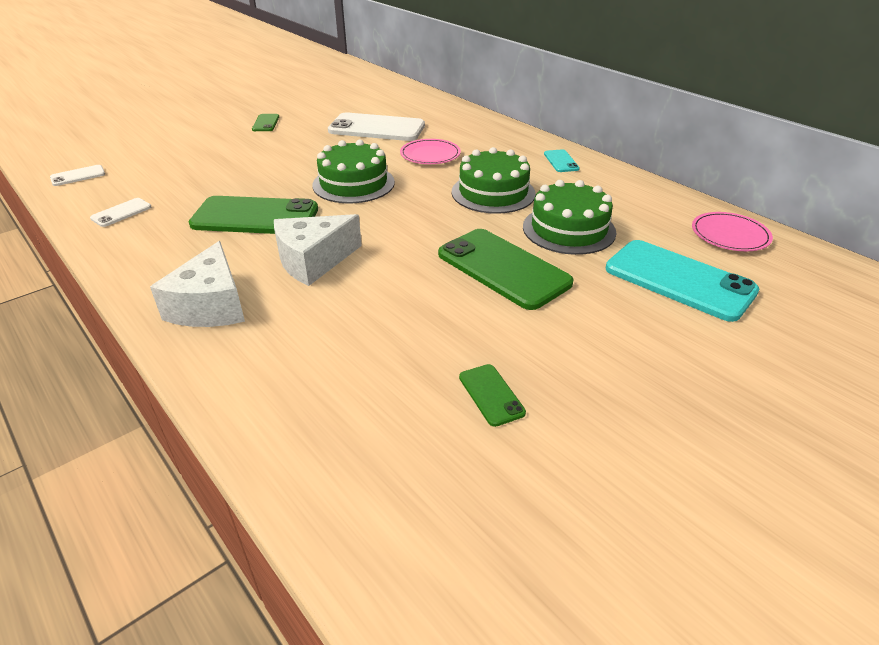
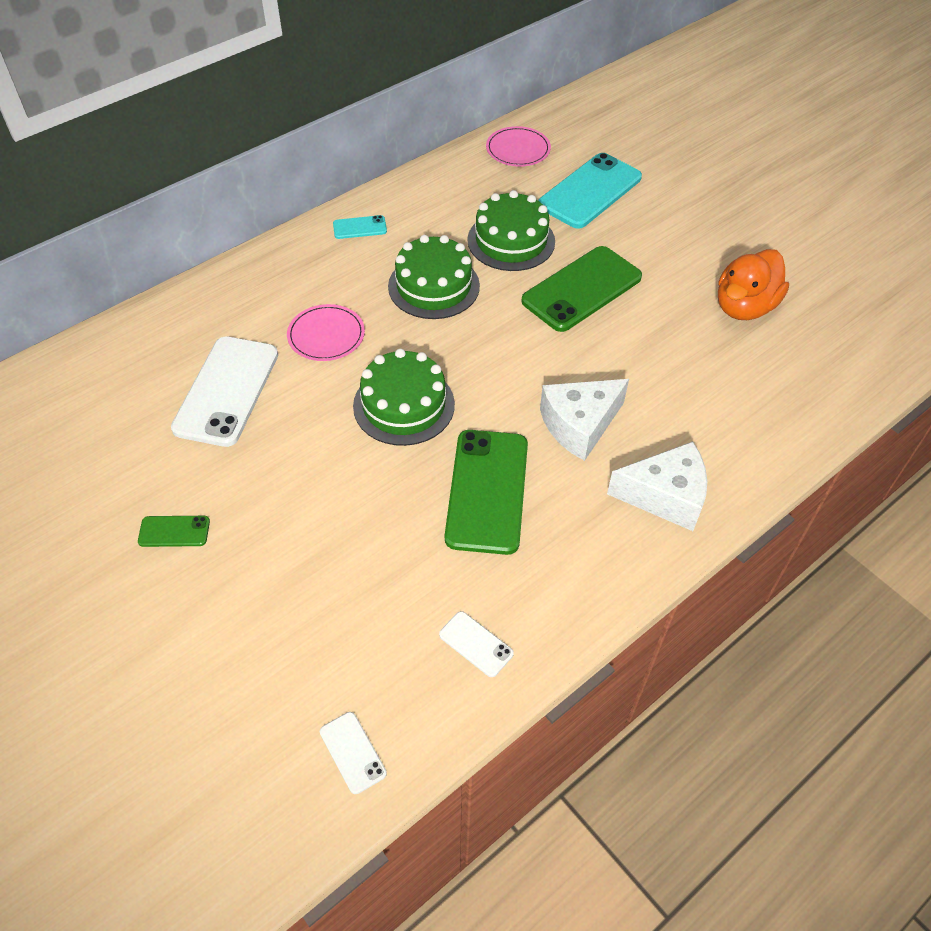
camera: 90 degrees left, 15 degrees up
(313, 261) = (579, 425): white cheese -> white cheese turned 90 degrees clockwise
(491, 395) = (744, 307): green phone -> orange duck

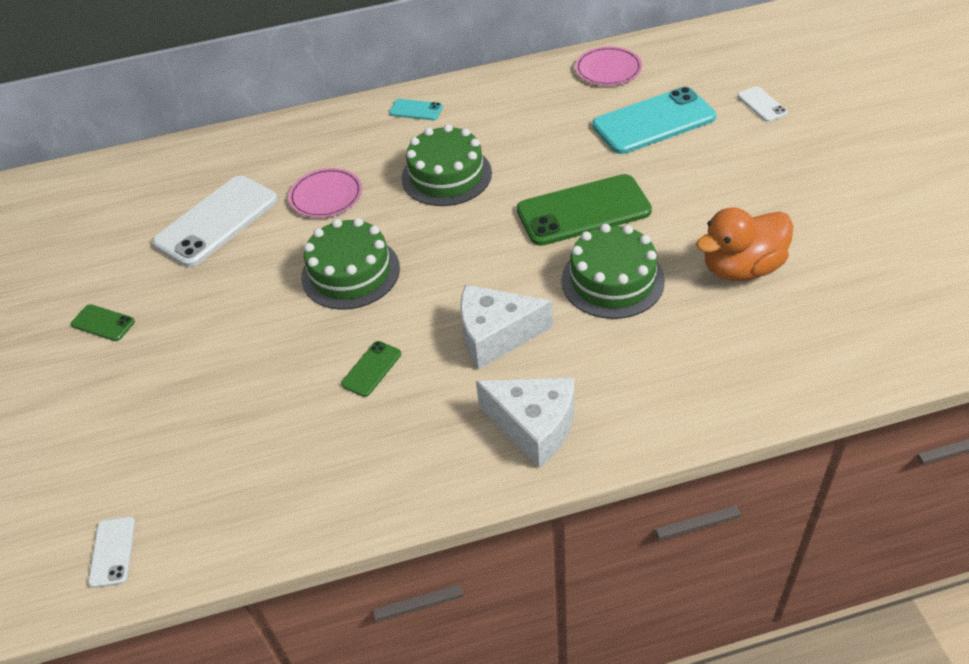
camera: 30 degrees right, 5 degrees down
(476, 644) = (271, 499): white phone -> white phone (762, 104)
(487, 491) = (371, 369): green phone -> green phone, size x0.46
(511, 241) = (545, 151): green cake -> green cake (612, 280)

